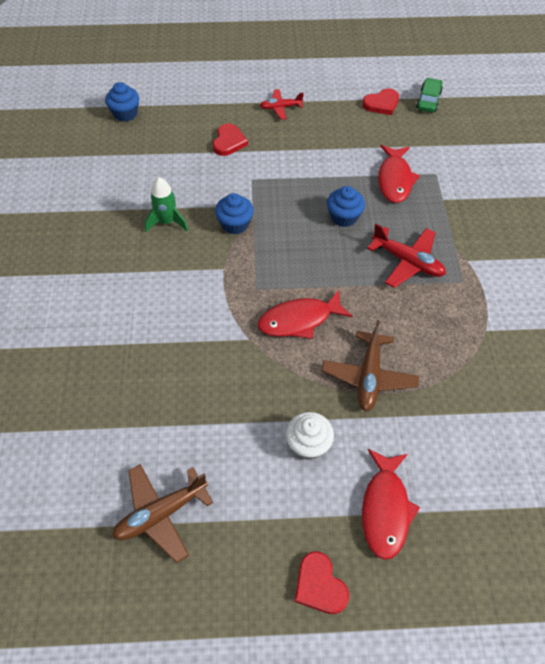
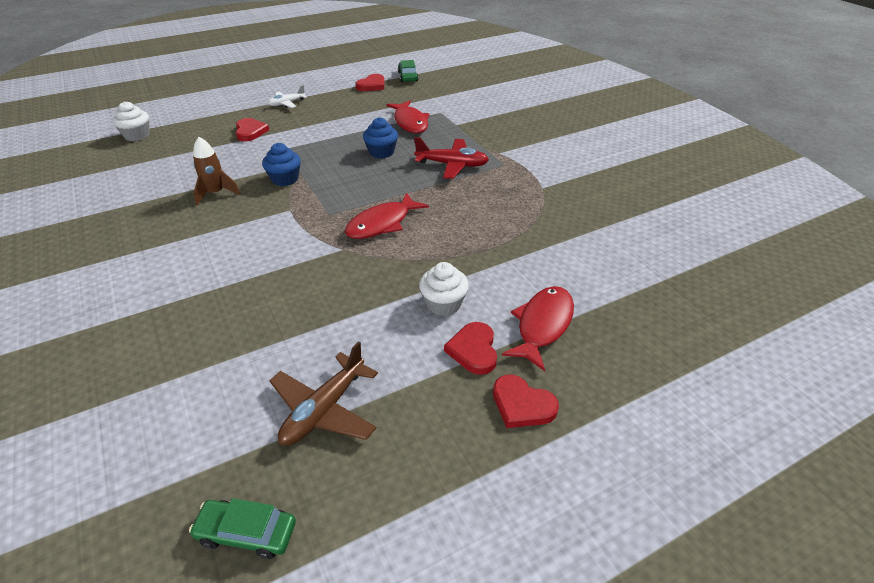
camera: 25 degrees left, 15 degrees down
(66, 598) = (247, 533): none -> green car
(125, 113) = (137, 135): blue cupcake -> white cupcake
(167, 222) = (216, 193): green rocket -> brown rocket
(280, 108) = (287, 103): red plane -> white plane
(308, 509) = (473, 350): none -> red heart
(369, 376) = (467, 242): brown plane -> none
(385, 509) = (543, 325): red fish -> red fish turned 135 degrees counterclockwise

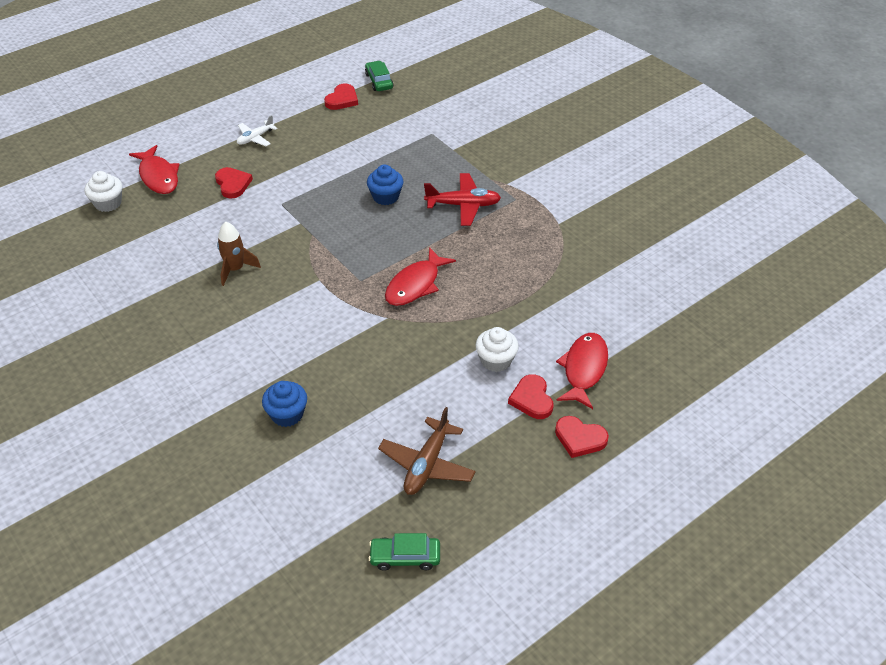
camera: 10 degrees left, 5 degrees up
(285, 179) = (298, 243): blue cupcake -> blue cupcake (287, 414)
(410, 122) = (403, 152): red fish -> red fish (158, 176)

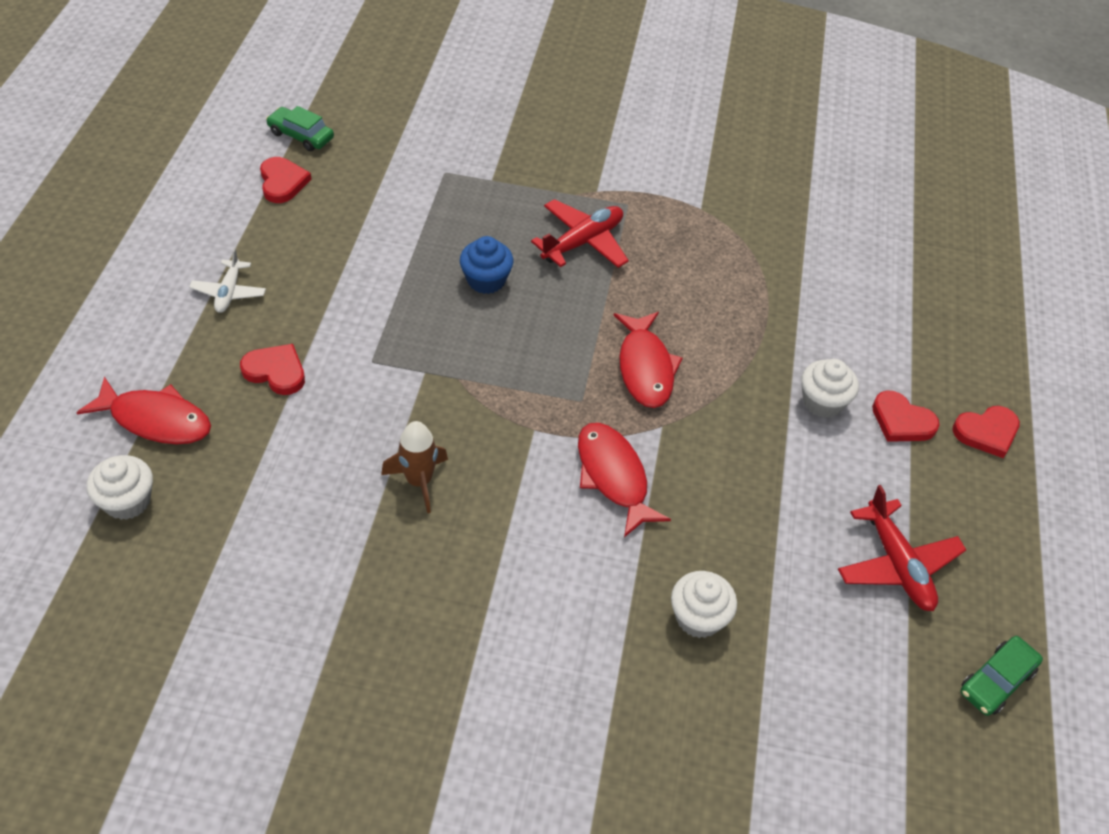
camera: 45 degrees left, 5 degrees up
(287, 414) = (698, 617): blue cupcake -> white cupcake
(427, 464) = (897, 564): brown plane -> red plane
(584, 369) = (907, 356): red fish -> red fish (613, 476)

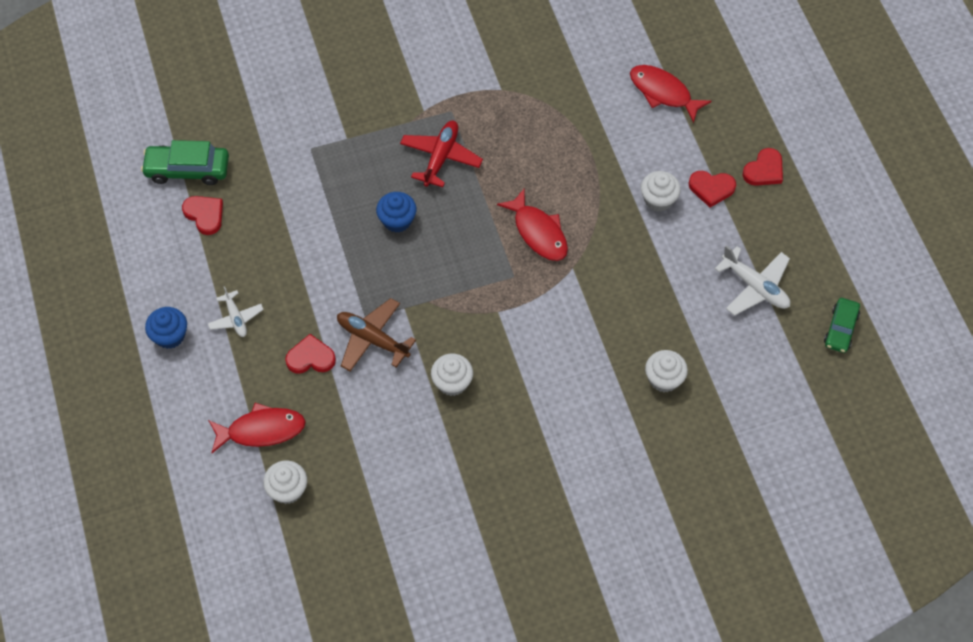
camera: 25 degrees left, 10 degrees up
(145, 275) = (170, 335): none -> blue cupcake
(301, 135) = (187, 169): green car -> green car, size x1.52
(361, 387) = (372, 339): none -> brown plane
(419, 481) = (452, 382): brown rocket -> white cupcake
(613, 476) = (564, 317): red fish -> red fish (663, 92)
(897, 564) = (755, 287): red plane -> white plane

